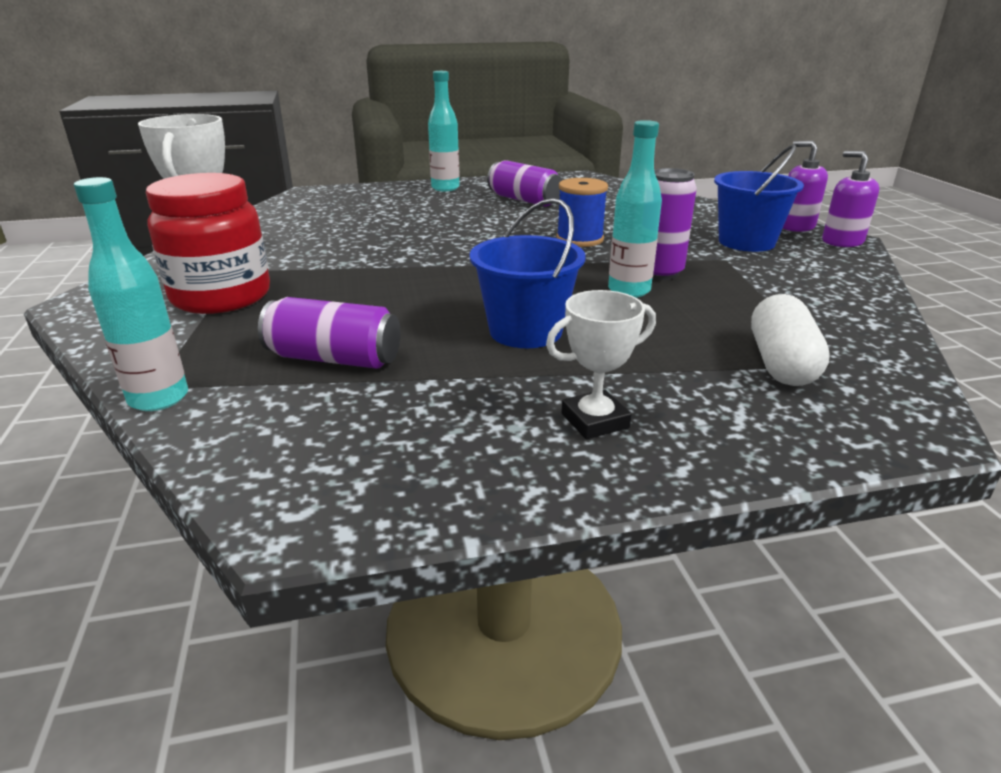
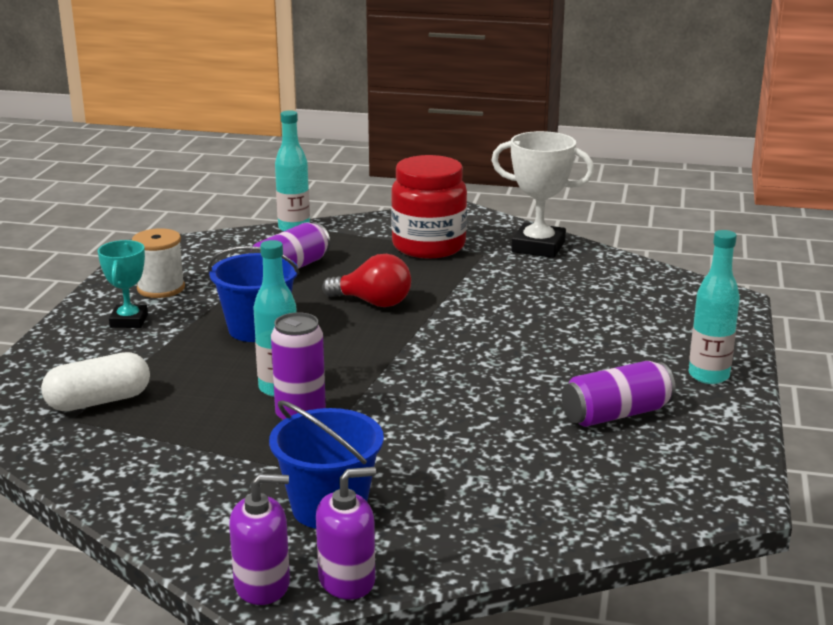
camera: 115 degrees right, 5 degrees down
(407, 292) = (373, 302): none -> red light bulb
(469, 436) = (161, 288): none -> white spool
(579, 239) = (433, 406): blue spool -> none
(595, 421) = (129, 321): white trophy -> turquoise trophy
(781, 363) = (99, 401): white capsule -> white capsule turned 60 degrees counterclockwise

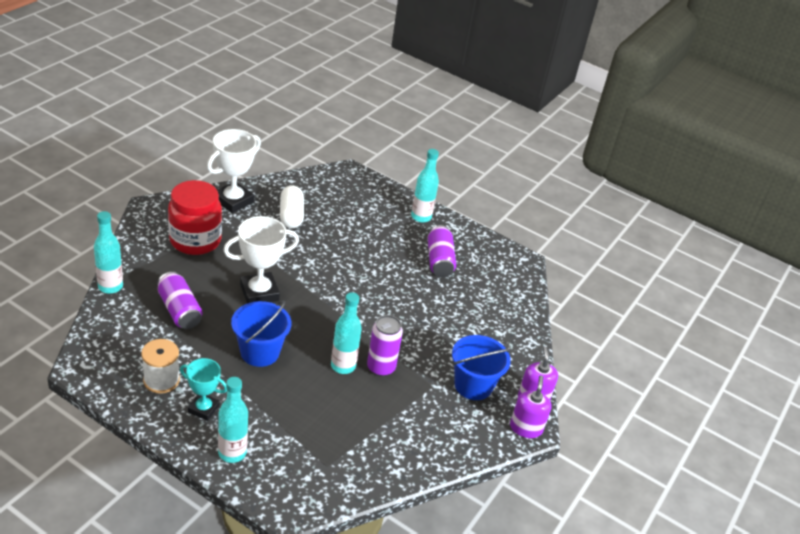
camera: 75 degrees left, 15 degrees up
(63, 354) = (232, 453): none -> turquoise bottle
(99, 401) = (311, 448): white capsule -> white capsule (291, 215)
(373, 302) = (259, 292): red light bulb -> white trophy

